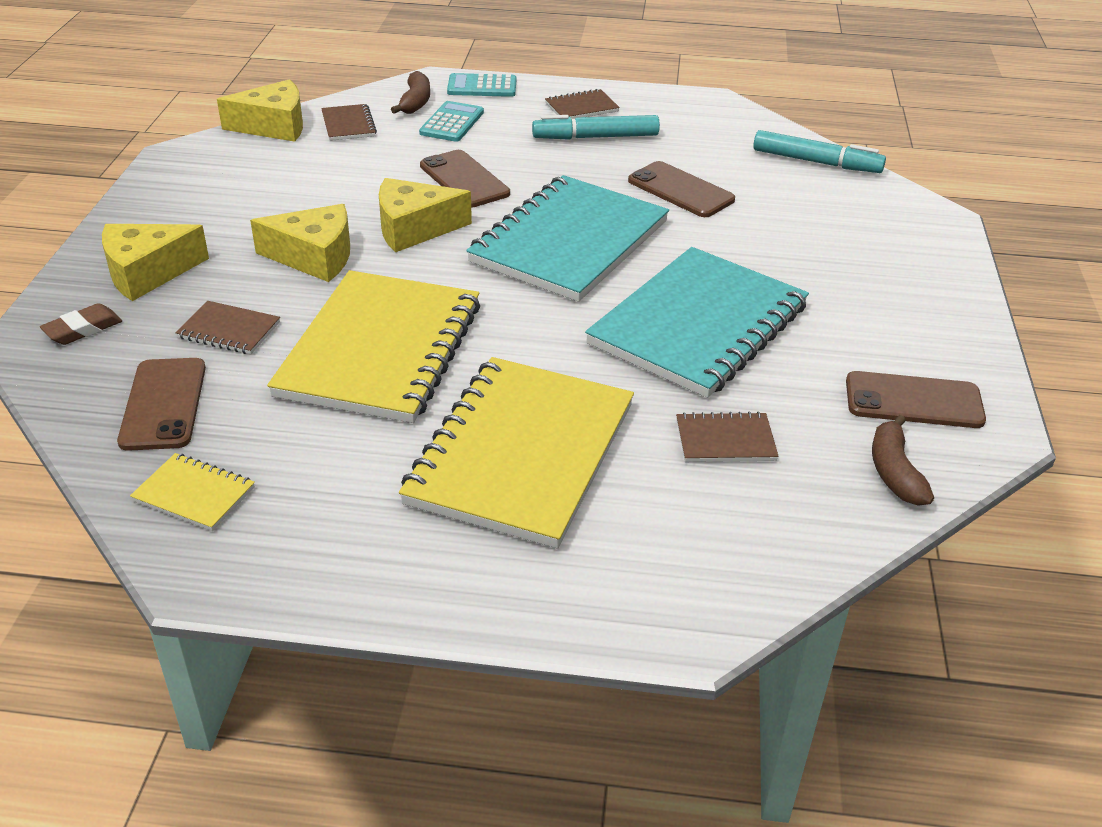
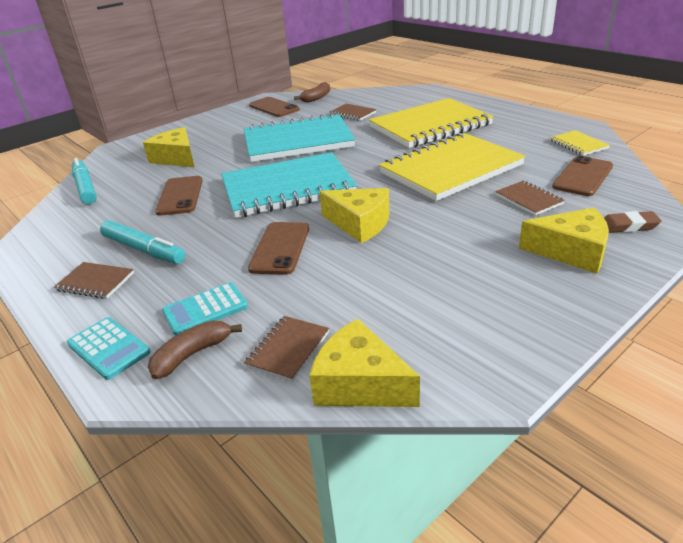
camera: 135 degrees left, 5 degrees down
(315, 257) = (442, 226): yellow cheese -> yellow cheese (176, 158)

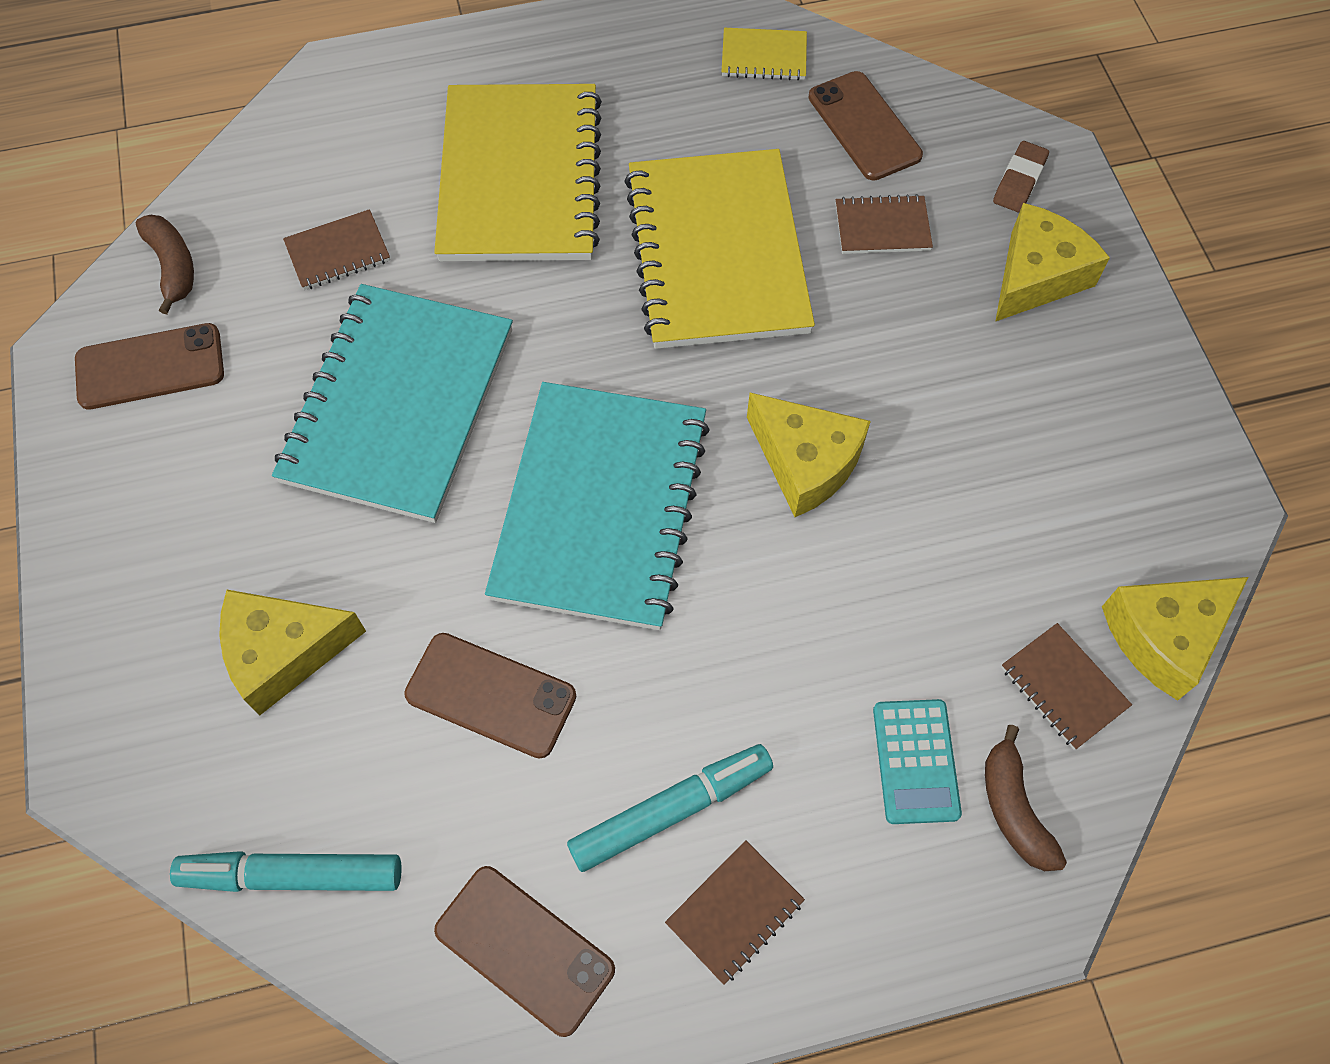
camera: 65 degrees left, 30 degrees up
(108, 348) = (940, 920): turquoise calculator -> none
(280, 248) = (806, 600): brown phone -> brown phone (524, 950)
(360, 224) = (805, 462): yellow cheese -> yellow cheese turned 75 degrees clockwise

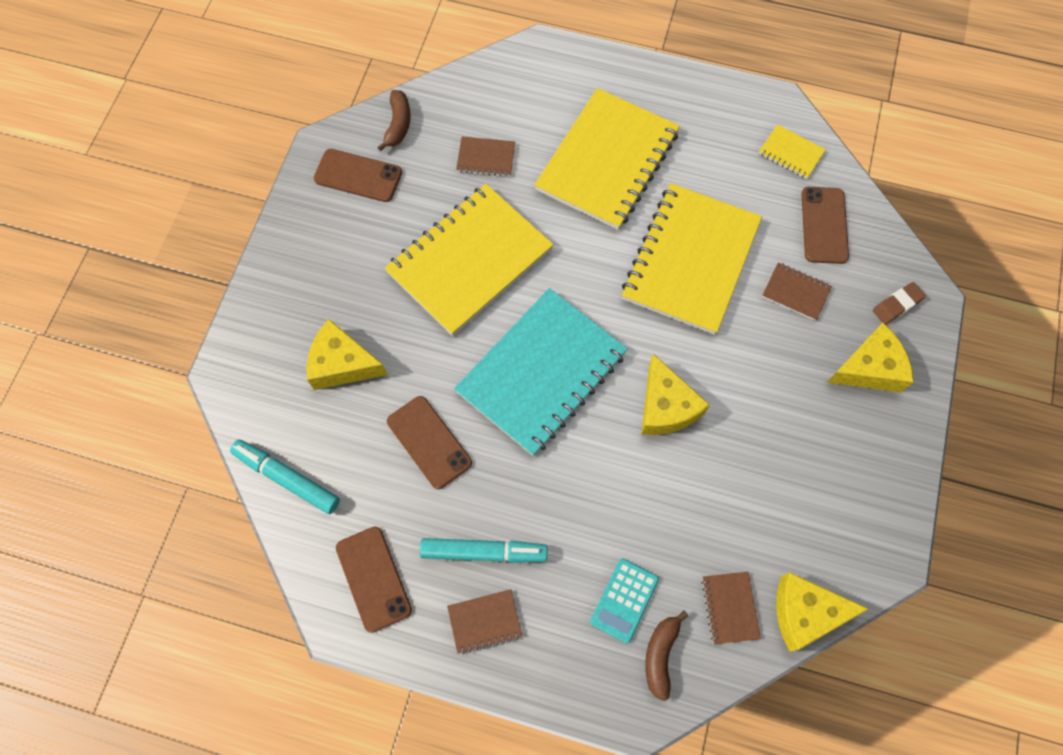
camera: 30 degrees right, 5 degrees up
(399, 405) = (470, 261): turquoise notebook -> yellow notebook

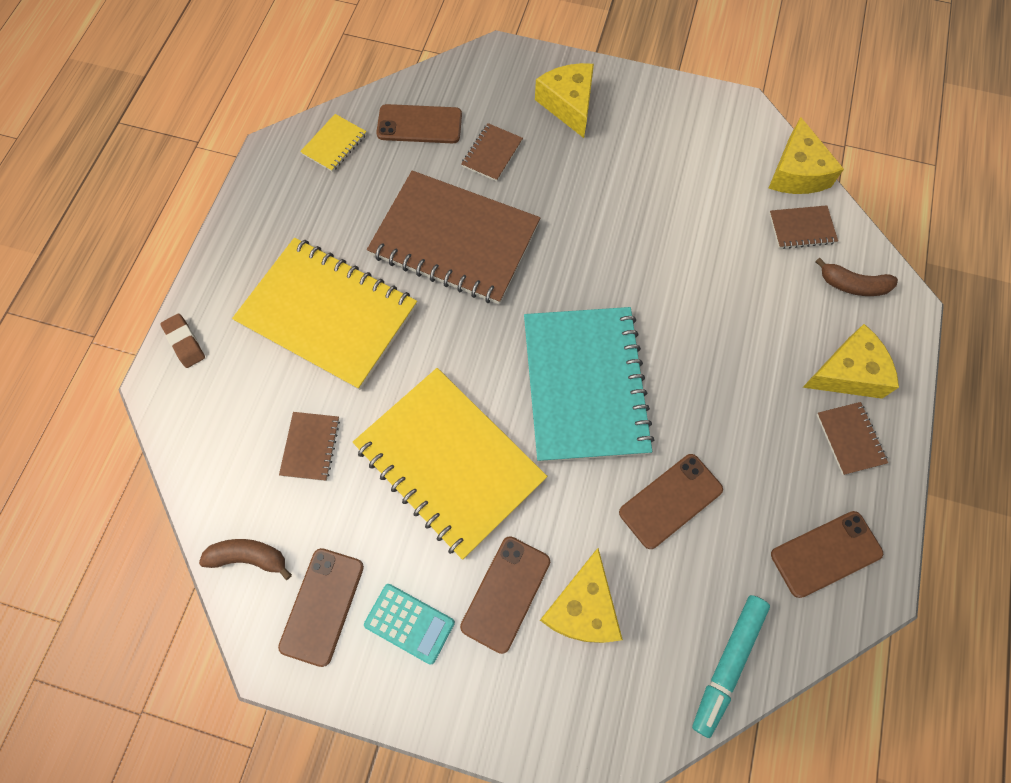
camera: 90 degrees left, 0 degrees up
(358, 305) = (506, 593): none -> brown phone
(483, 552) = (782, 441): turquoise marker -> none
(541, 372) = (584, 385): turquoise notebook -> turquoise notebook turned 45 degrees clockwise
(624, 600) = (809, 313): turquoise calculator -> turquoise calculator (409, 623)
(666, 407) = (615, 270): yellow cheese -> yellow cheese (847, 373)
(691, 260) = (455, 240): yellow notebook -> brown notebook
(897, 305) = (505, 78): brown eraser -> brown eraser (184, 342)

